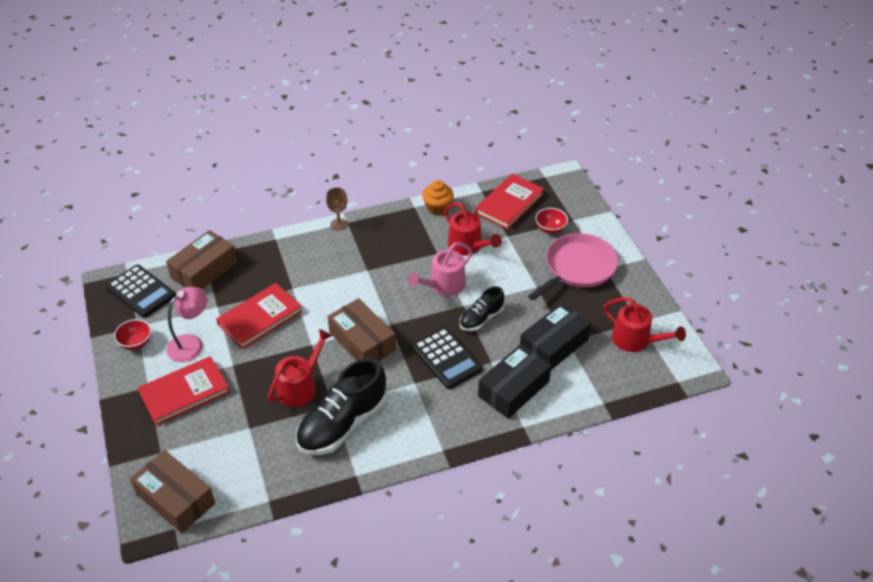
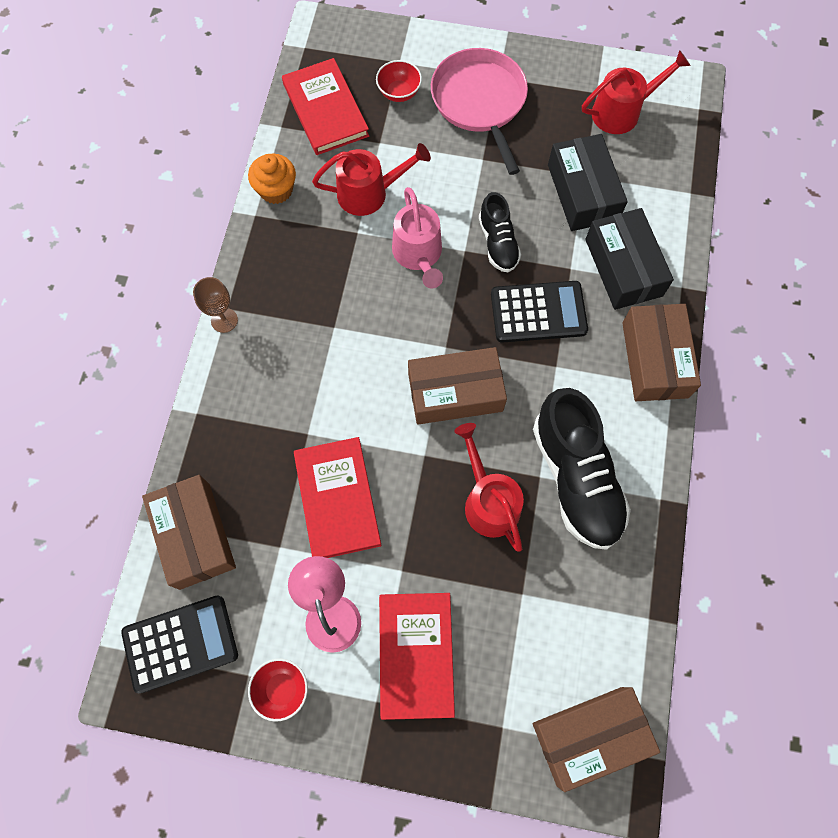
camera: 60 degrees left, 25 degrees up
(456, 433) = (655, 359): none -> brown box

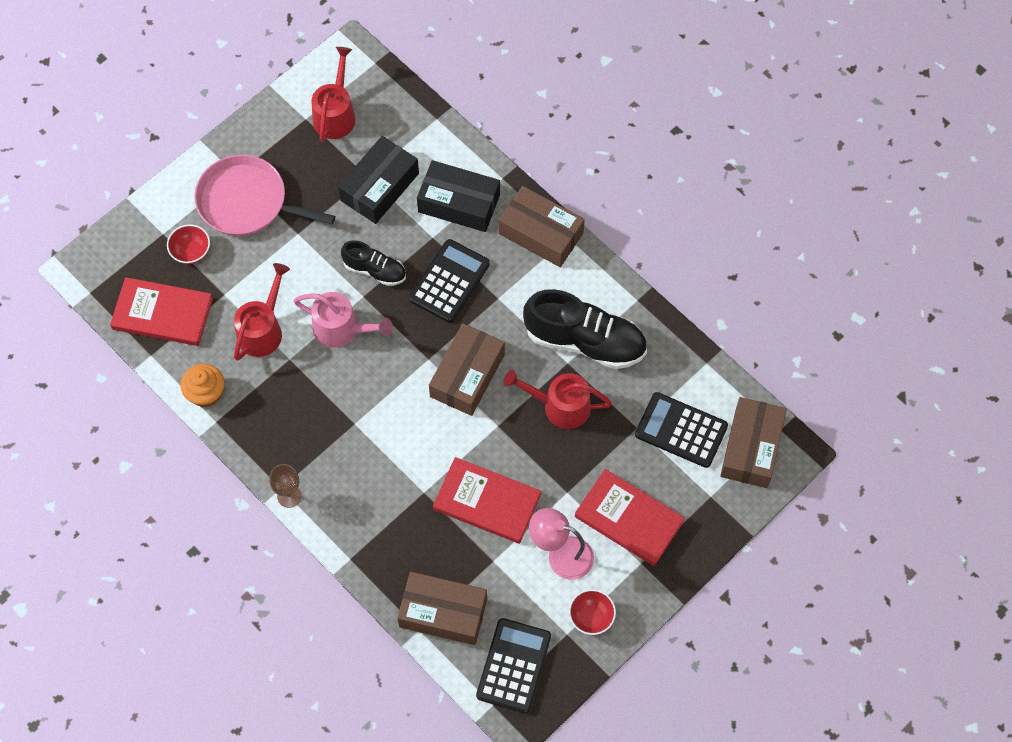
camera: 55 degrees left, 5 degrees down
(553, 643) = (681, 430): none -> black calculator
(582, 192) = (380, 187): black box -> black box turned 75 degrees counterclockwise

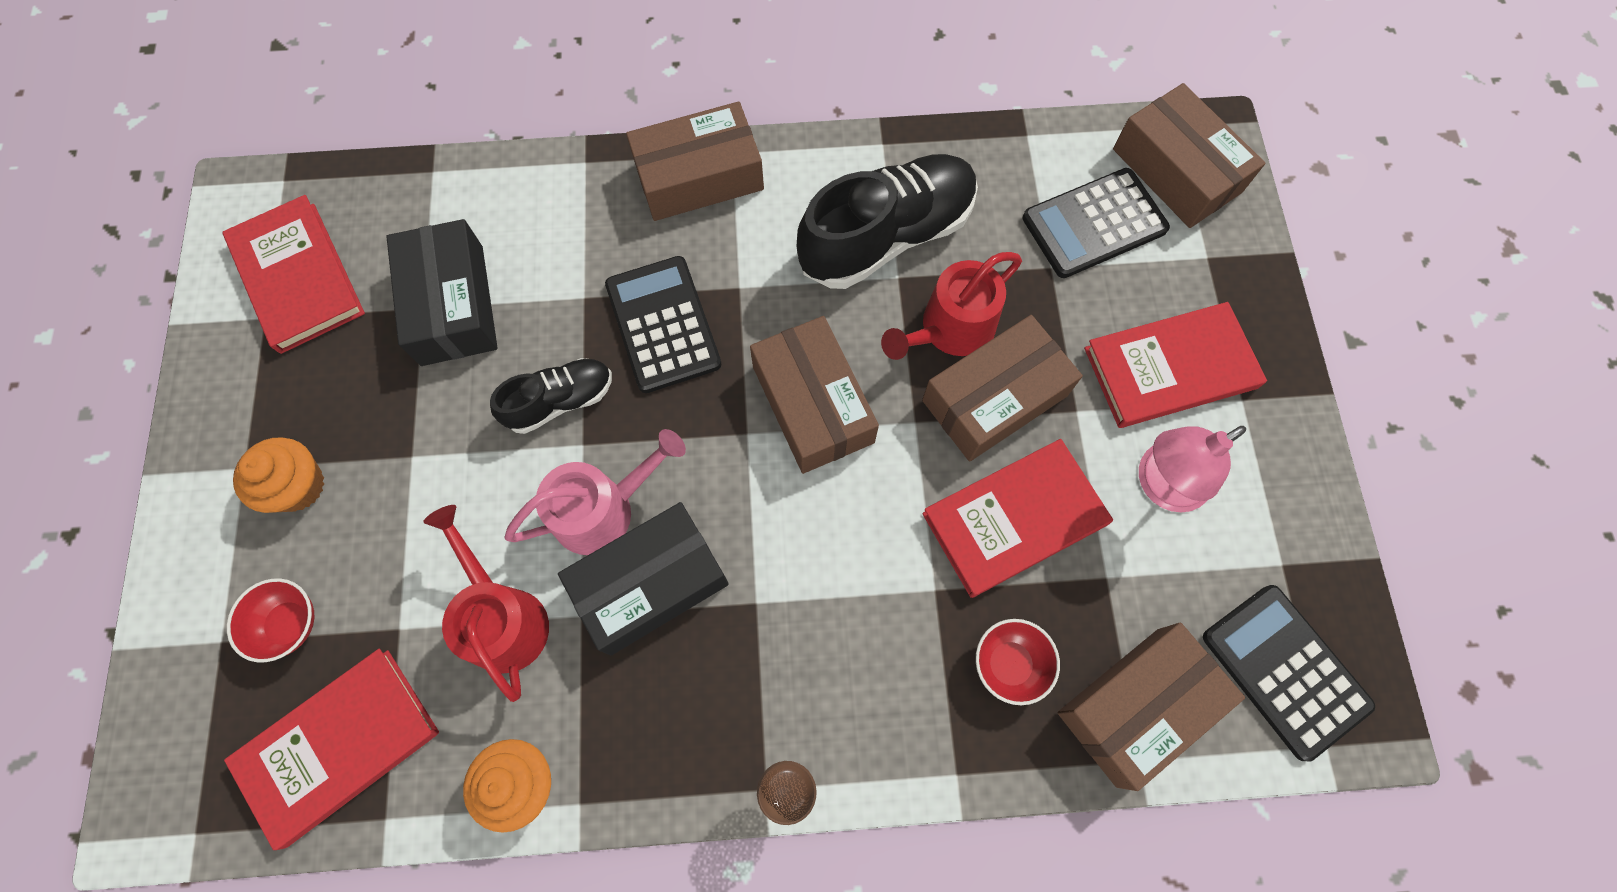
camera: 50 degrees left, 5 degrees up
(247, 202) = (298, 486): pink pan -> orange cupcake
(335, 113) = (298, 277): red watering can -> red book
(459, 203) = (569, 233): black box -> black box (650, 584)
(541, 451) = (994, 398): none -> brown box
(591, 617) = (1279, 516): red bowl -> red bowl (1009, 664)

